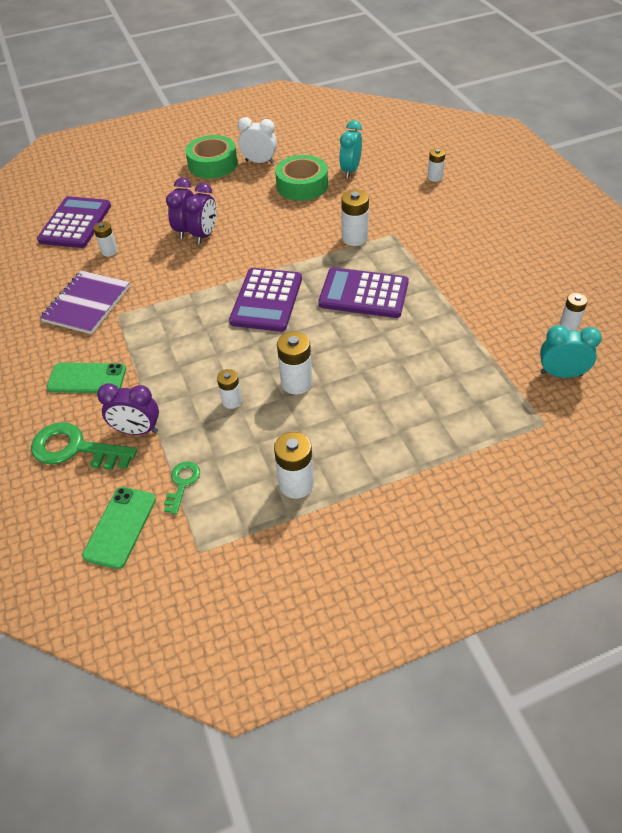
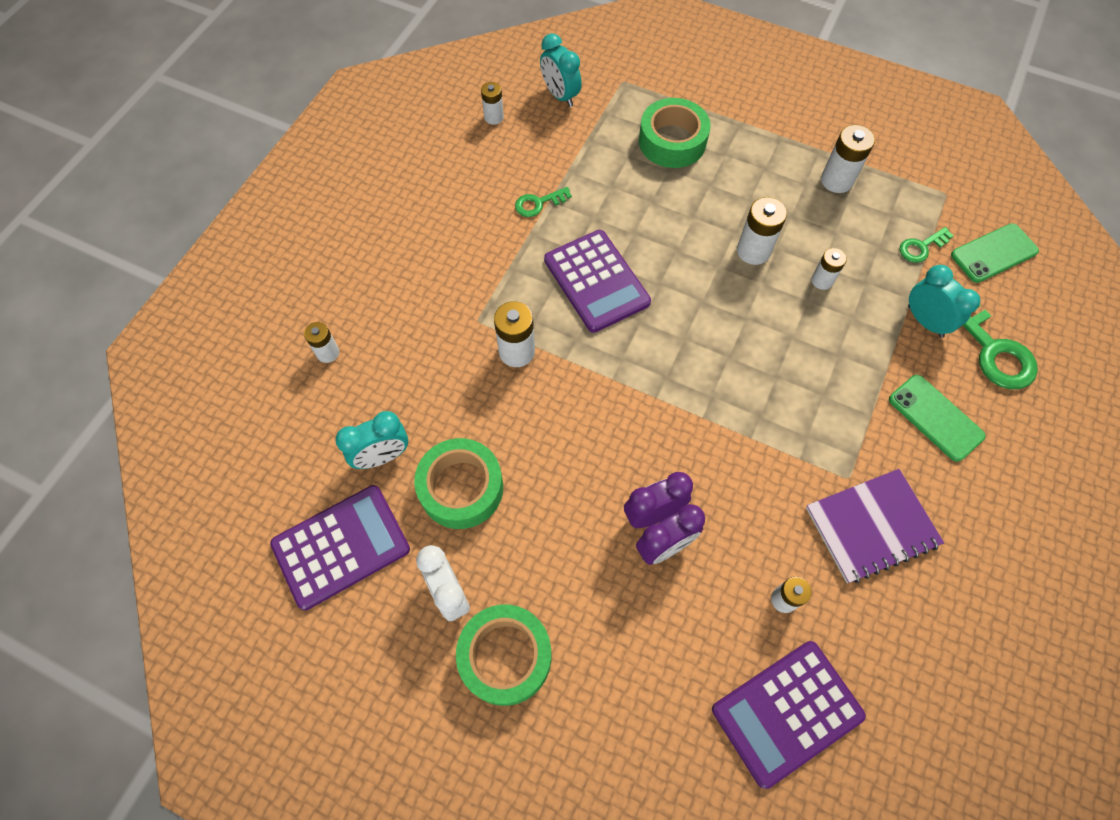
camera: 135 degrees left, 15 degrees up
(137, 430) = (925, 321): purple clock -> turquoise clock
(267, 300) = (687, 355): purple calculator -> purple calculator (341, 546)
(444, 409) = (672, 141): none -> green tape
(457, 303) = (538, 203): none -> green key

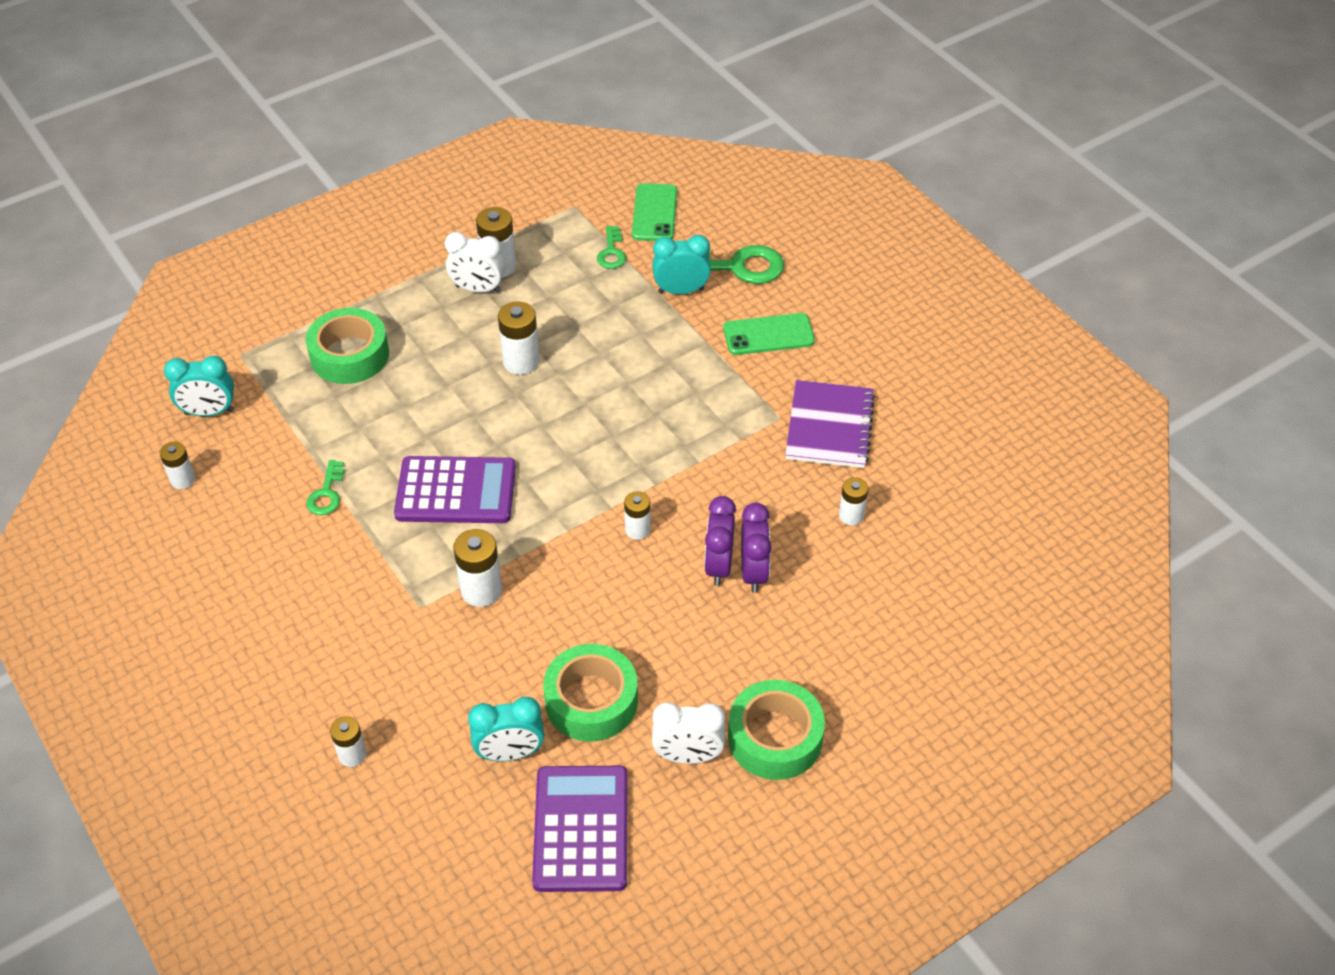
camera: 60 degrees left, 15 degrees down
(382, 456) = (510, 753): turquoise clock -> turquoise clock turned 75 degrees clockwise
(787, 712) = (939, 562): purple calculator -> none
(801, 181) = (478, 289): none -> white clock
(822, 280) = (589, 333): white battery -> white battery (637, 530)

